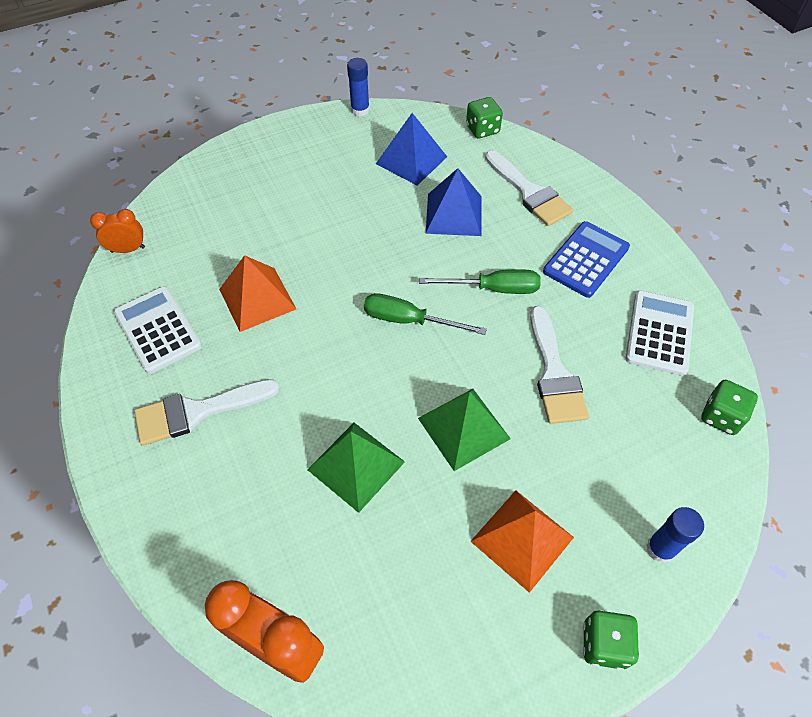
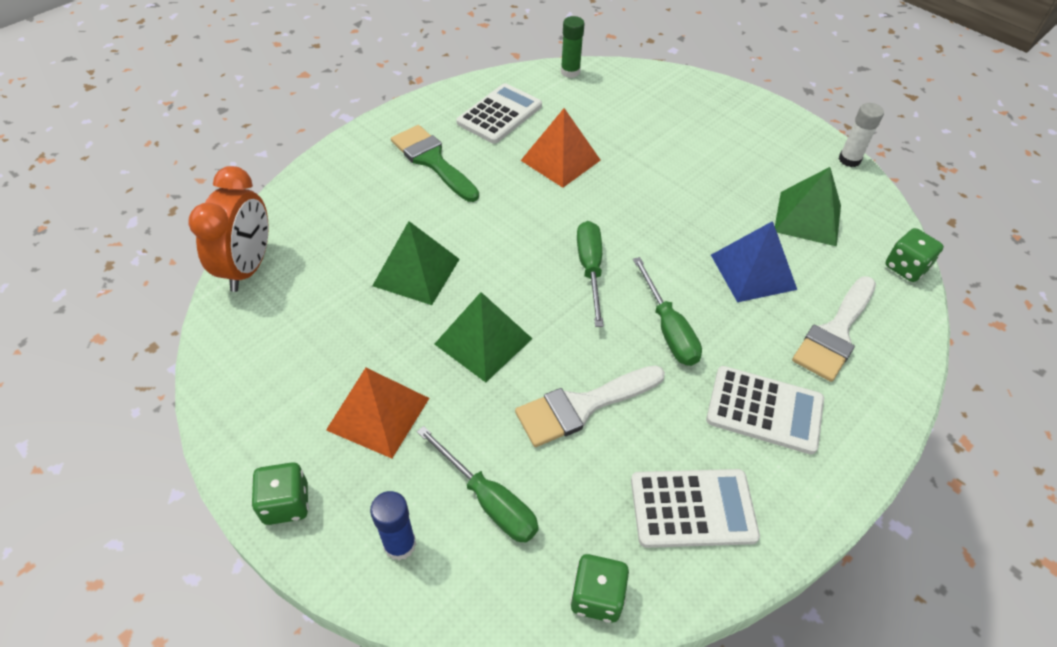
camera: 70 degrees right, 5 degrees down
(128, 249) = (570, 72): orange clock -> green glue stick
(197, 412) = (432, 161): white brush -> green brush
(360, 110) = (849, 160): blue glue stick -> white glue stick
(411, 160) = (808, 218): blue pyramid -> green pyramid
(586, 259) = (764, 410): blue calculator -> white calculator
(630, 468) = (488, 500): none -> green screwdriver

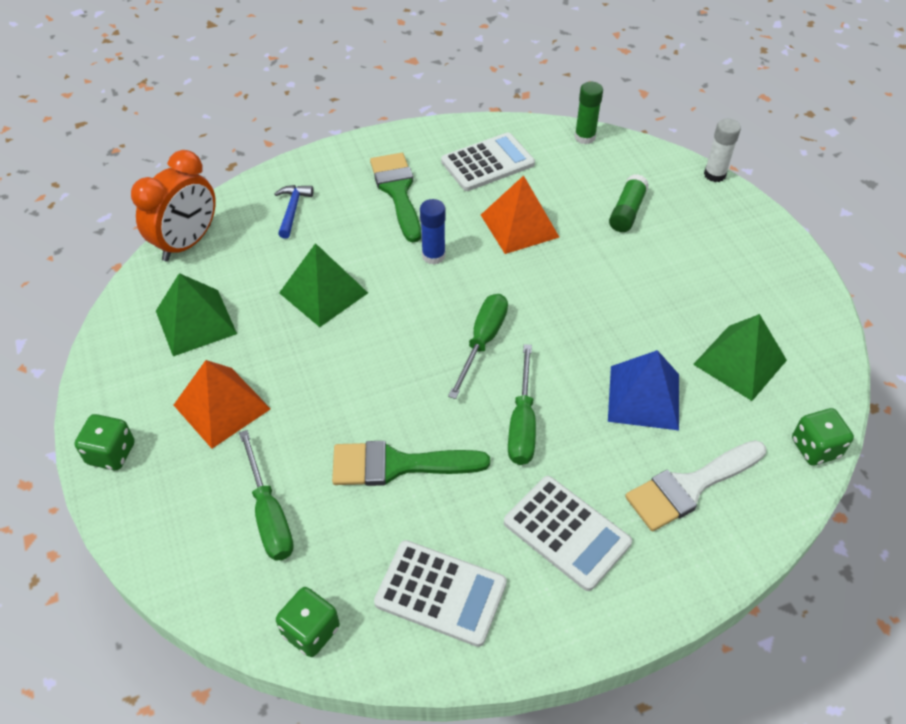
camera: 25 degrees right, 0 degrees up
(340, 205) = (292, 210): none -> blue hammer
(400, 544) = (178, 521): blue glue stick -> blue glue stick (433, 256)
(483, 341) = (345, 375): green pyramid -> green pyramid (196, 322)
(582, 406) = (397, 465): white brush -> green brush
(643, 123) = (627, 211): none -> green glue stick
(849, 160) = (831, 315): white glue stick -> white glue stick (714, 175)

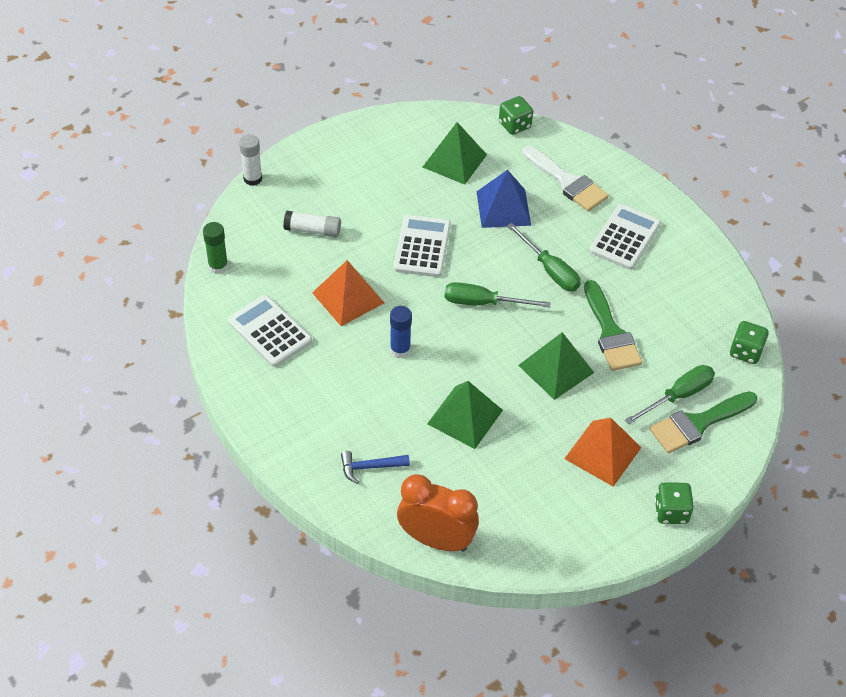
camera: 105 degrees left, 0 degrees up
(196, 322) = (526, 500): green pyramid -> green pyramid (556, 368)
(397, 191) = (325, 391): green brush -> green brush (698, 423)
(440, 593) = (692, 293): white calculator -> white calculator (422, 247)
(522, 423) = (549, 270): green screwdriver -> green screwdriver turned 60 degrees clockwise
(627, 211) = (312, 230): green glue stick -> white glue stick

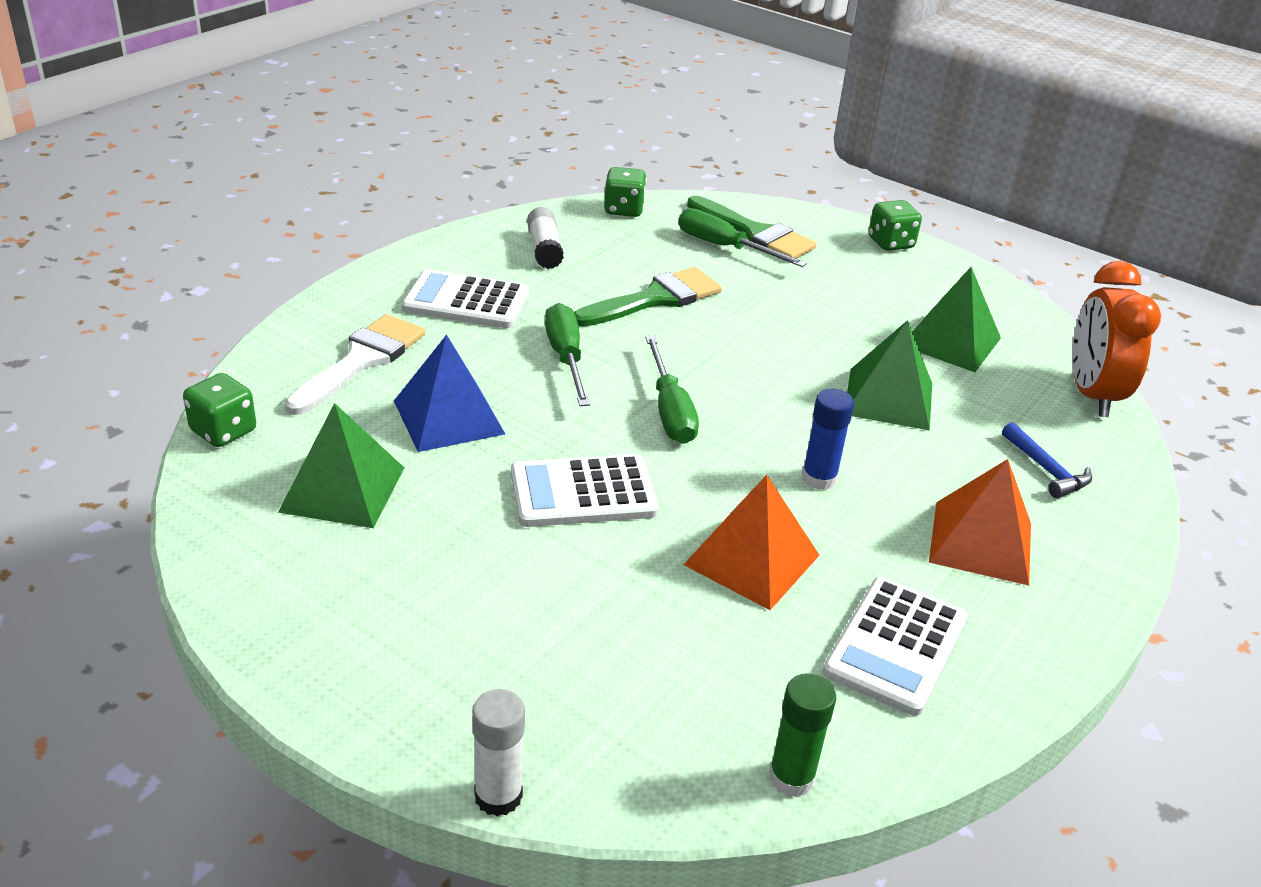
camera: 110 degrees left, 15 degrees down
(312, 230) = (612, 647): white glue stick -> white glue stick (544, 249)
(549, 270) = (566, 358): green screwdriver -> green screwdriver turned 45 degrees counterclockwise
(556, 368) = (748, 334): green pyramid -> green pyramid (950, 341)
(602, 453) = (851, 290): orange pyramid -> orange pyramid (981, 542)

